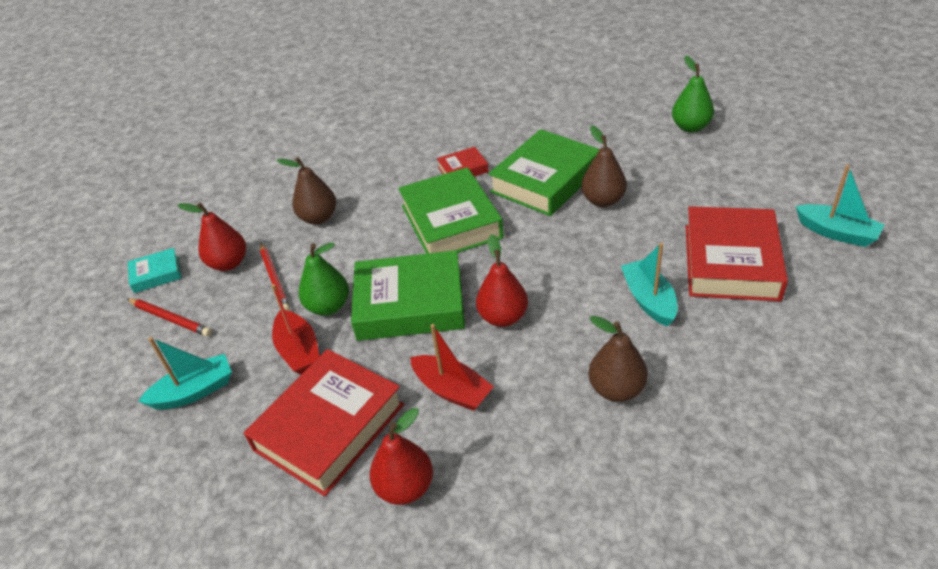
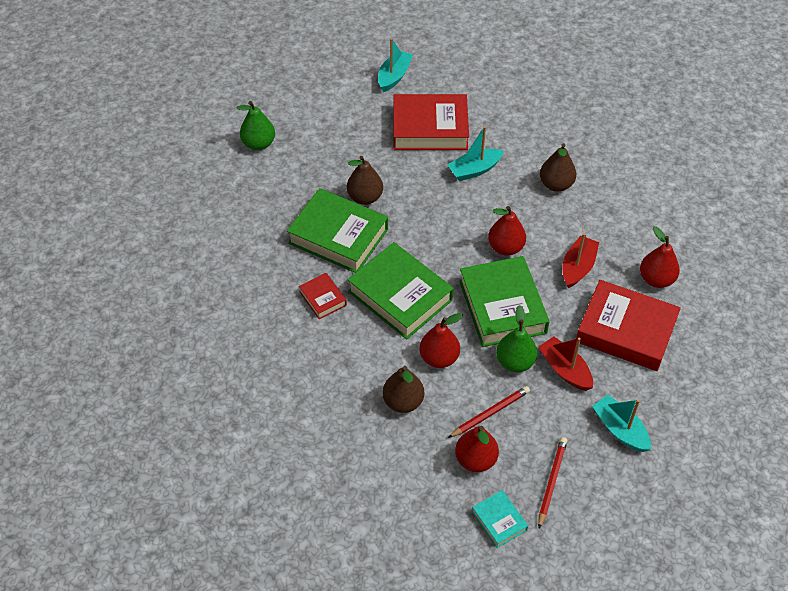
camera: 105 degrees left, 10 degrees up
(299, 351) = (565, 369): red boat -> red boat turned 90 degrees counterclockwise
(359, 246) = (439, 358): none -> red pear
(451, 221) = (400, 296): green book -> green book turned 75 degrees clockwise

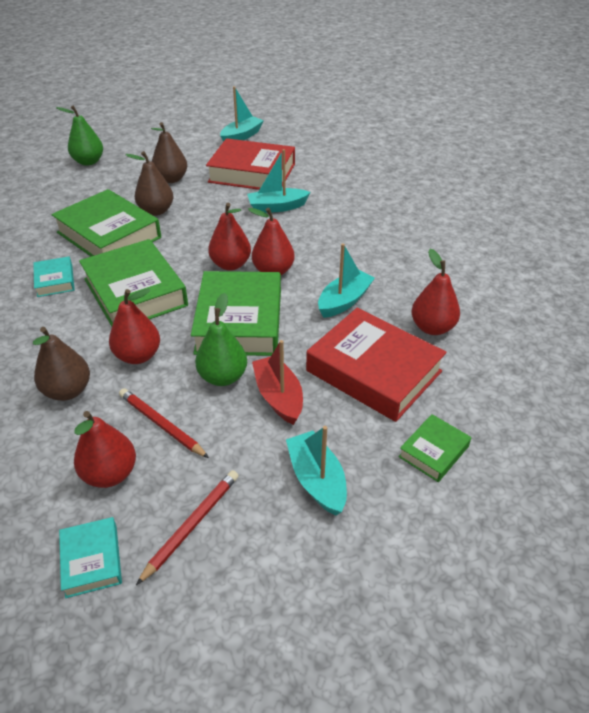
camera: 15 degrees right, 10 degrees down
(323, 298) = (55, 280): red book -> turquoise book
(466, 248) = (231, 264): none -> red pear
(490, 413) = (161, 424): red pencil -> red pencil turned 120 degrees counterclockwise
(556, 184) = (355, 230): brown pear -> brown pear (171, 179)
(578, 267) = (344, 301): red boat -> turquoise boat
(691, 389) = (433, 451): none -> green book

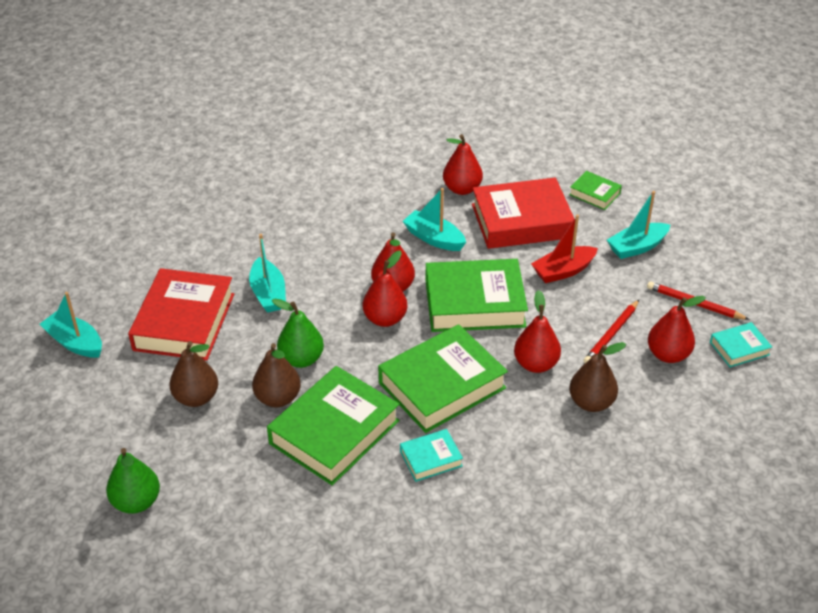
camera: 95 degrees left, 0 degrees up
(223, 377) = (549, 305): green pear -> green pear (301, 359)
(373, 371) = (521, 221): red book -> red book turned 45 degrees clockwise

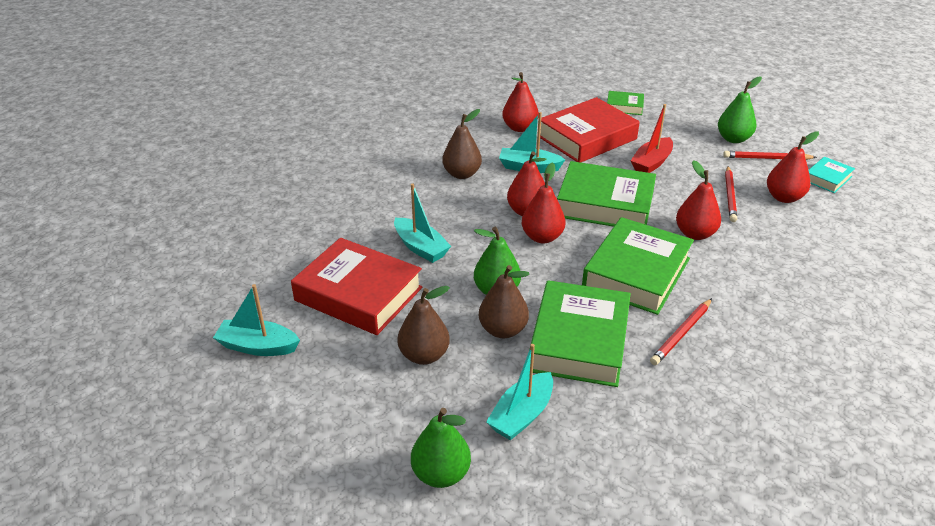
camera: 25 degrees left, 5 degrees down
(184, 322) = (358, 294): red book -> red book turned 45 degrees counterclockwise
(431, 459) = (681, 334): turquoise book -> red pencil
(474, 303) = (605, 204): green book -> green book turned 45 degrees clockwise
(591, 403) = (763, 248): brown pear -> brown pear (462, 174)
(637, 247) = (689, 133): turquoise boat -> turquoise boat (521, 415)
(679, 269) = (733, 139): none -> green pear

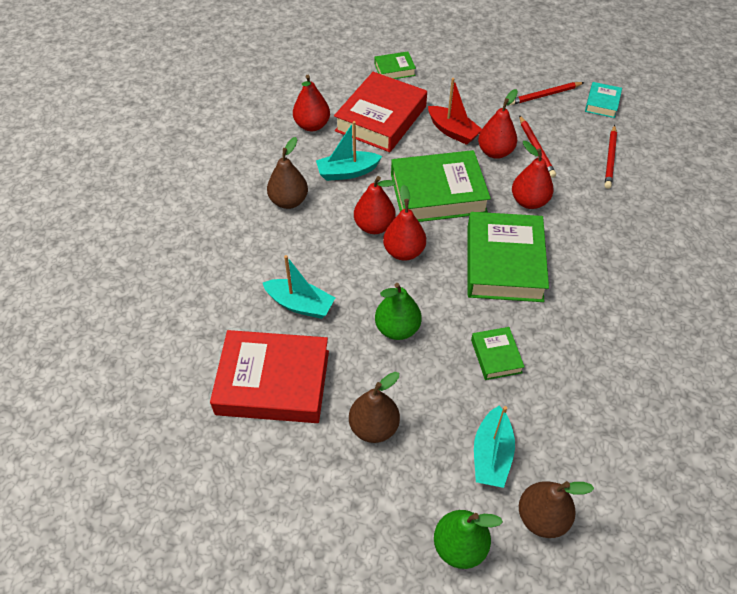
camera: 25 degrees left, 15 degrees up
(258, 346) = (212, 483): turquoise boat -> none
(503, 330) = (426, 370): brown pear -> brown pear (542, 517)
(579, 341) = (496, 356): green book -> green book, size x0.48
(651, 163) = (453, 131): red boat -> red boat turned 60 degrees counterclockwise
(681, 334) = (572, 315): red pencil -> red pencil (610, 159)
(733, 139) = (507, 81): green pear -> none
(784, 197) = (579, 136): red pear -> red pear (495, 152)

